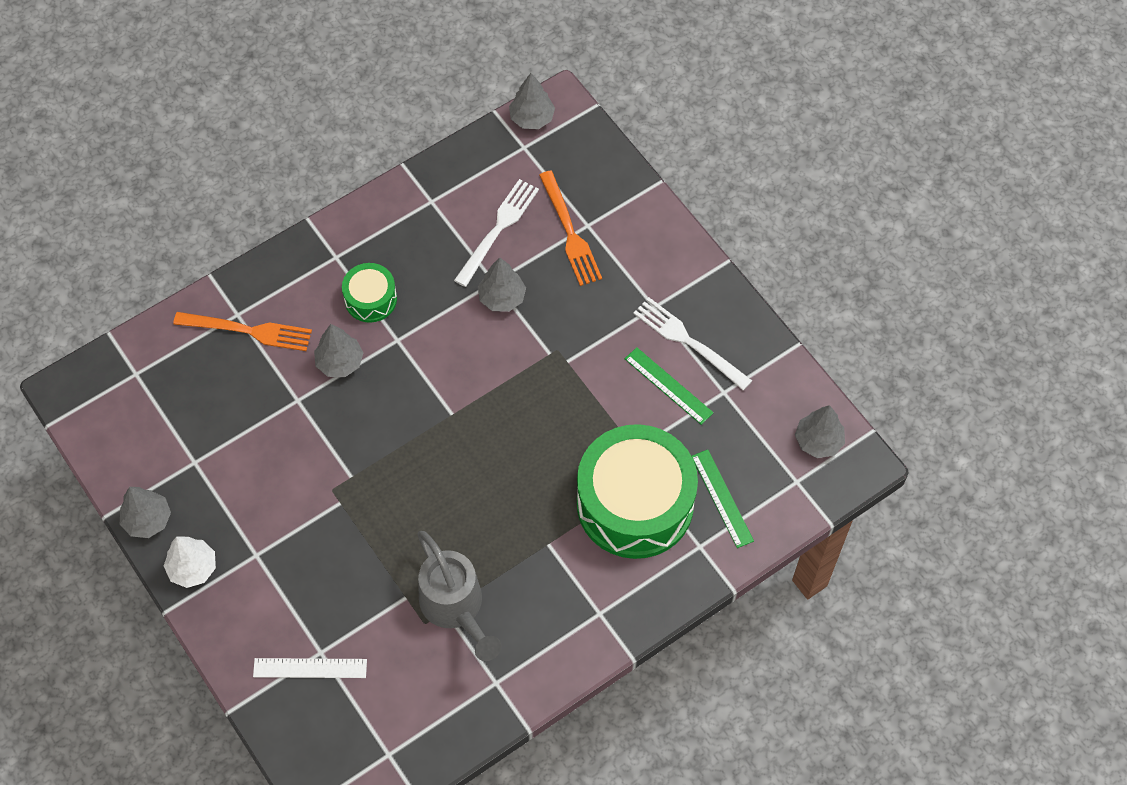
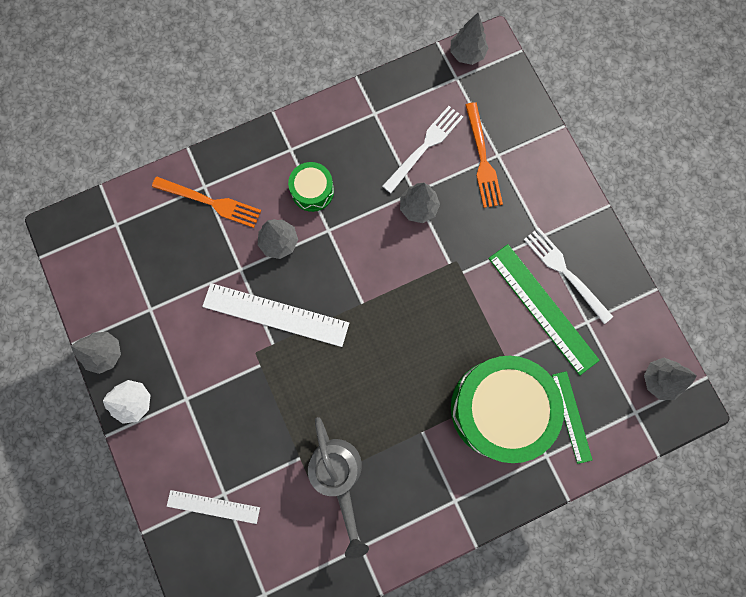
camera: 10 degrees right, 15 degrees up
(349, 443) = (276, 314): none -> white ruler
(668, 386) = (542, 308): green ruler -> green ruler, size x1.68

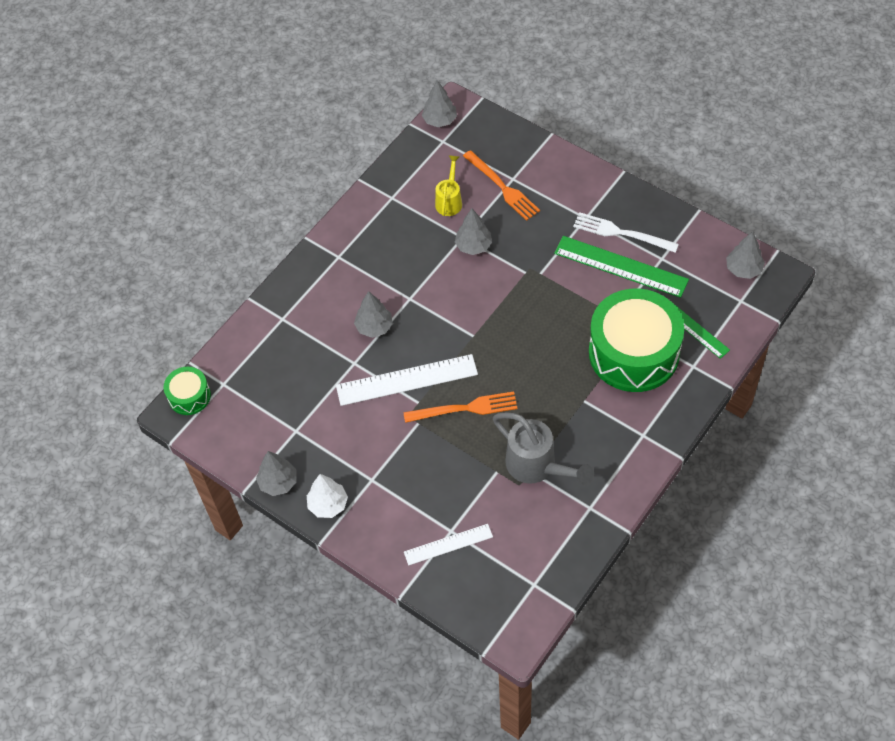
camera: 25 degrees left, 20 degrees down
(211, 202) = (297, 327): orange fork -> orange fork (466, 408)
(312, 191) = (377, 277): green drum -> green drum (189, 396)
(425, 146) = (449, 200): white fork -> yellow watering can

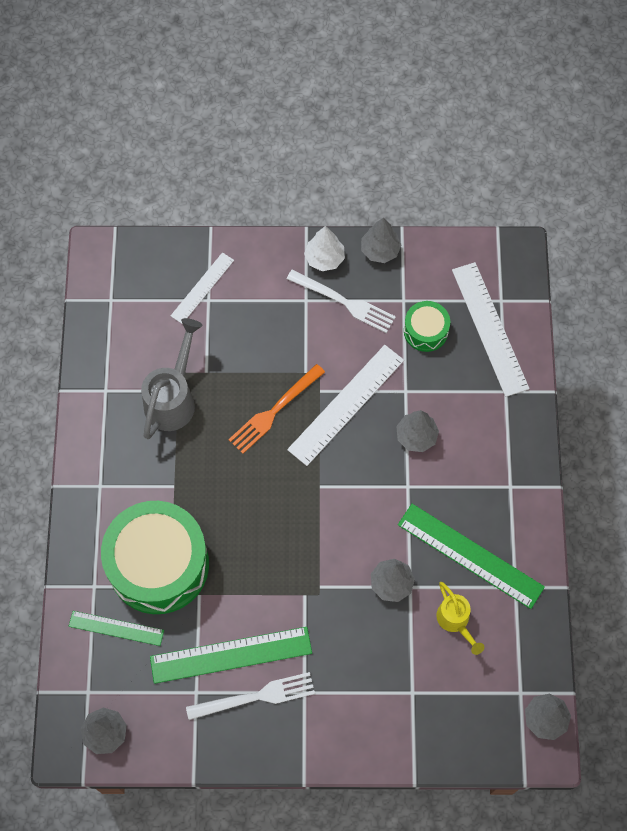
camera: 140 degrees right, 10 degrees up
(189, 396) = (519, 272): green drum -> green drum (425, 331)
(251, 369) = (490, 328): none -> white ruler
(342, 457) = (345, 302): none -> white fork
(405, 231) = (470, 556): none -> green ruler
(503, 188) = (413, 674): orange fork -> none
(537, 467) = (173, 398): grey watering can -> grey watering can turned 105 degrees clockwise

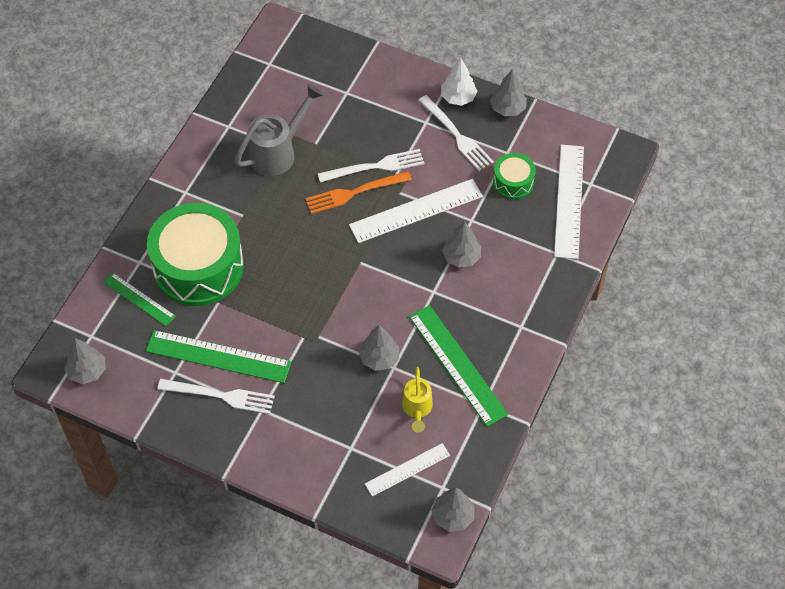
camera: 25 degrees right, 10 degrees down
(202, 288) = (346, 82): white ruler -> white ruler (407, 469)
(281, 372) = (376, 166): none -> white fork

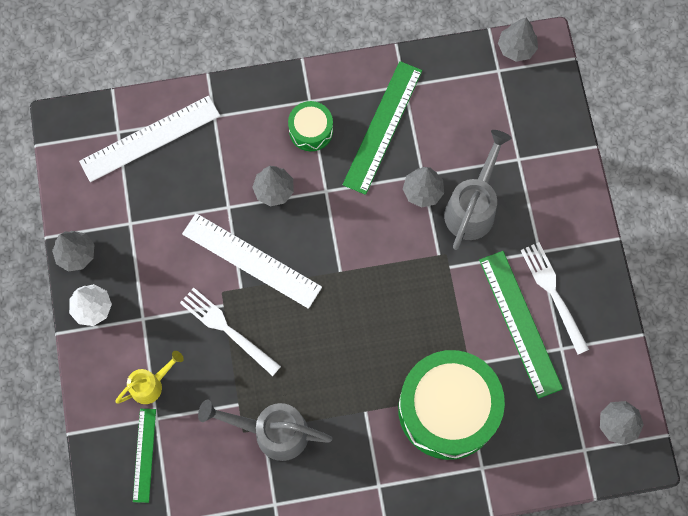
camera: 125 degrees left, 15 degrees up
(139, 299) = (518, 436): green ruler -> green ruler (144, 455)
(337, 386) = (473, 206): none -> grey watering can
(353, 193) = (270, 328): orange fork -> none
(407, 469) = (504, 105): white ruler -> none
(417, 409) = (447, 131): yellow watering can -> yellow watering can (151, 384)
(457, 136) = (140, 279): white fork -> none
(513, 182) = (161, 197): green drum -> green drum (311, 130)

